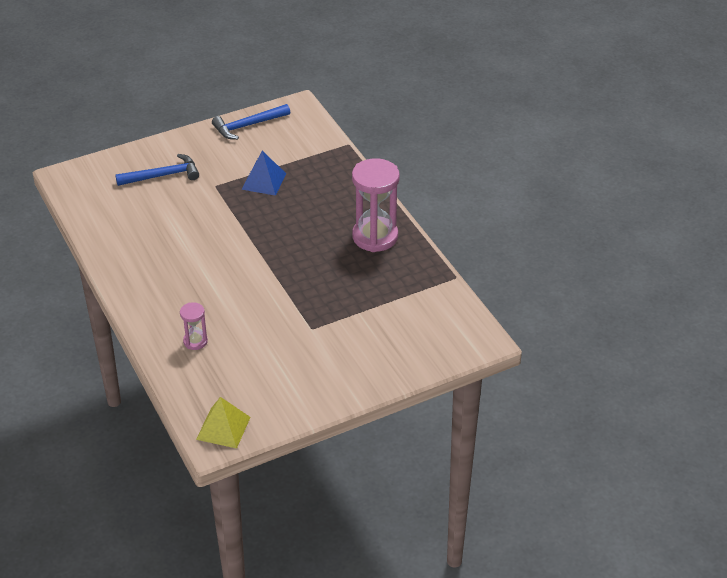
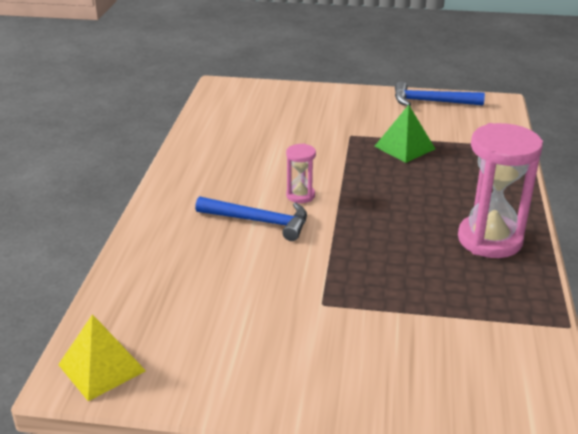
camera: 35 degrees right, 10 degrees down
(163, 176) = (308, 112): blue hammer -> blue hammer (259, 222)
(195, 341) = (179, 259): pink hourglass -> pink hourglass (300, 195)
(264, 181) = (404, 147): blue pyramid -> green pyramid

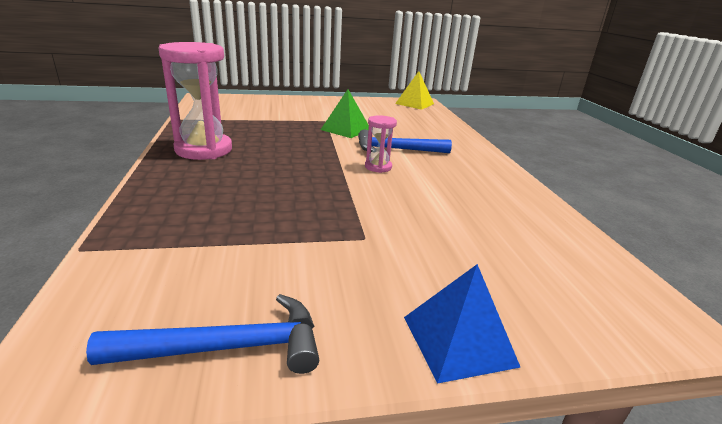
camera: 160 degrees right, 5 degrees down
(330, 92) = (458, 341): none -> blue pyramid
(404, 147) = (282, 226): green pyramid -> green pyramid (345, 129)

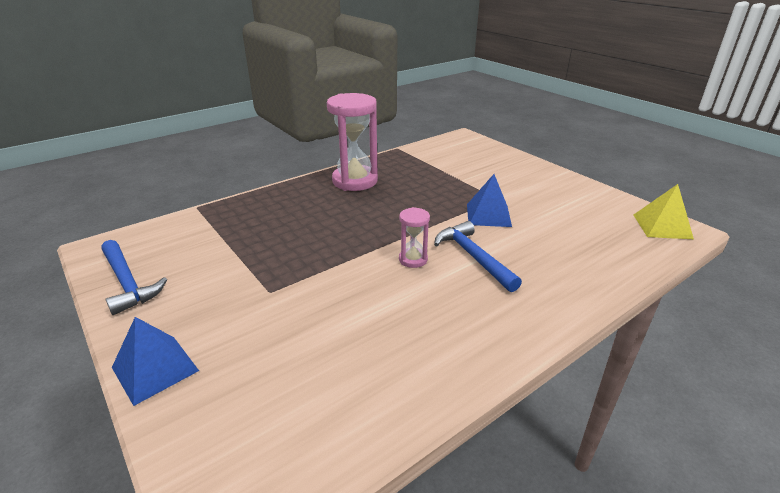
camera: 65 degrees right, 5 degrees up
(345, 129) = (488, 215): green pyramid -> blue pyramid

